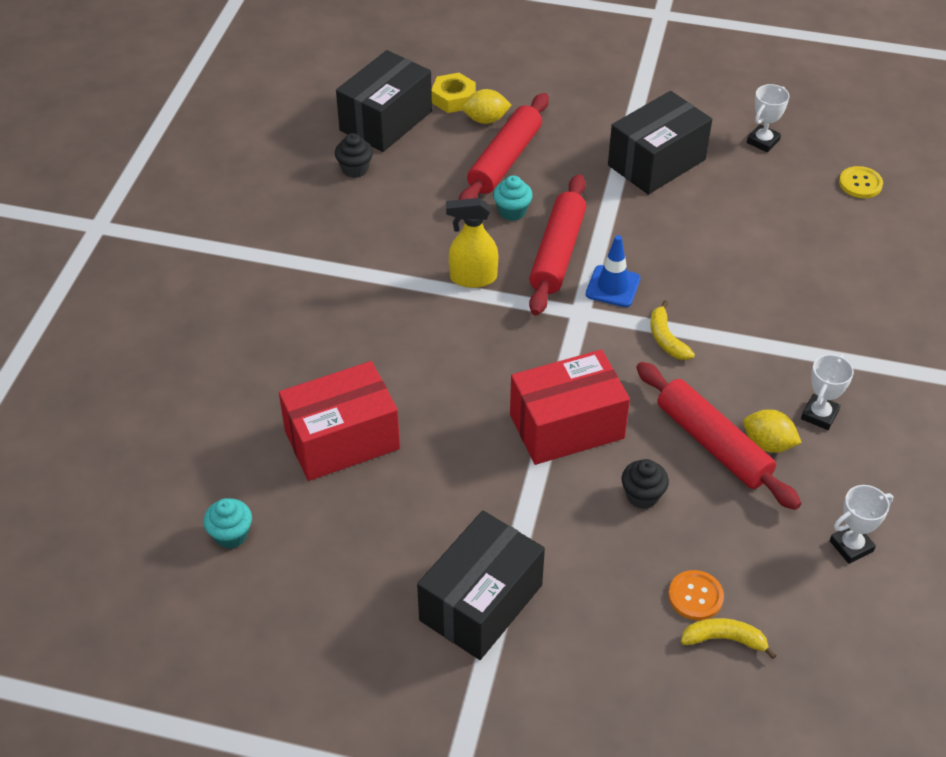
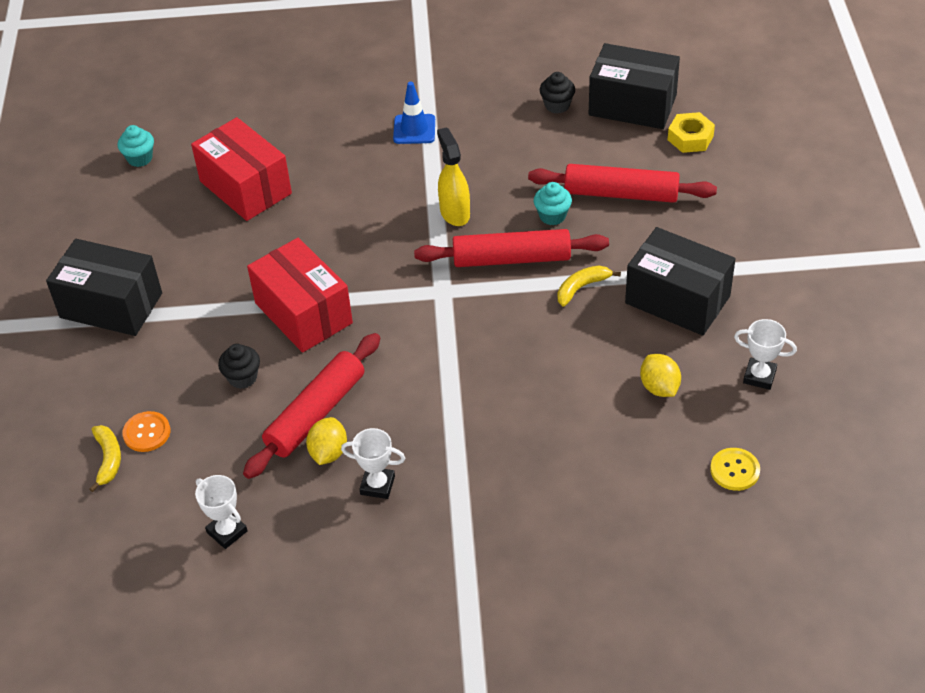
camera: 75 degrees right, 0 degrees up
(486, 120) = (672, 167): yellow lemon -> yellow lemon (659, 387)
(613, 286) = (484, 305): blue traffic cone -> blue traffic cone (414, 129)
(666, 339) = (432, 356): yellow banana -> yellow banana (581, 288)

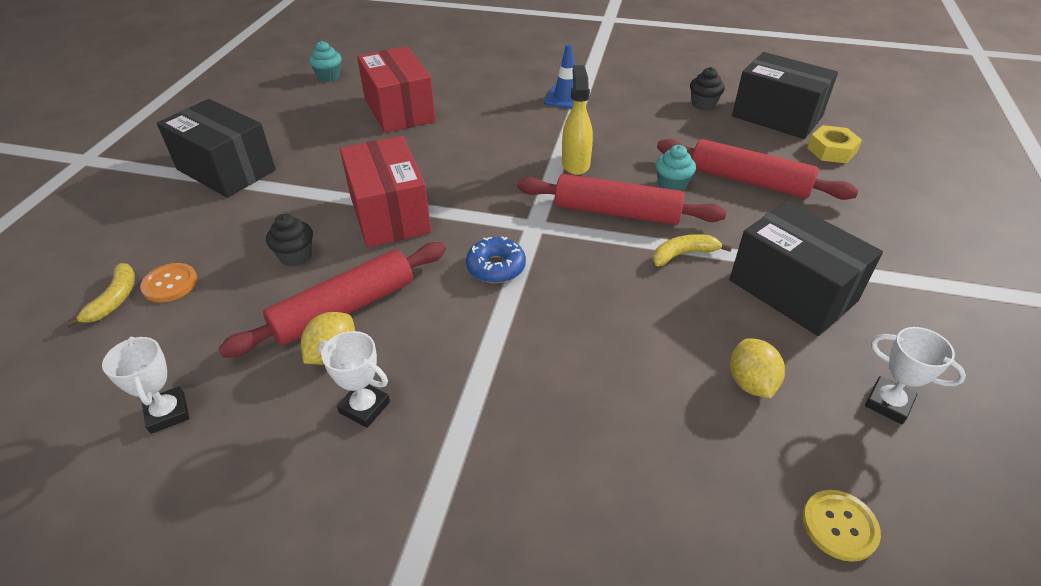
camera: 15 degrees right, 5 degrees down
(426, 342) = (496, 267): none -> blue donut

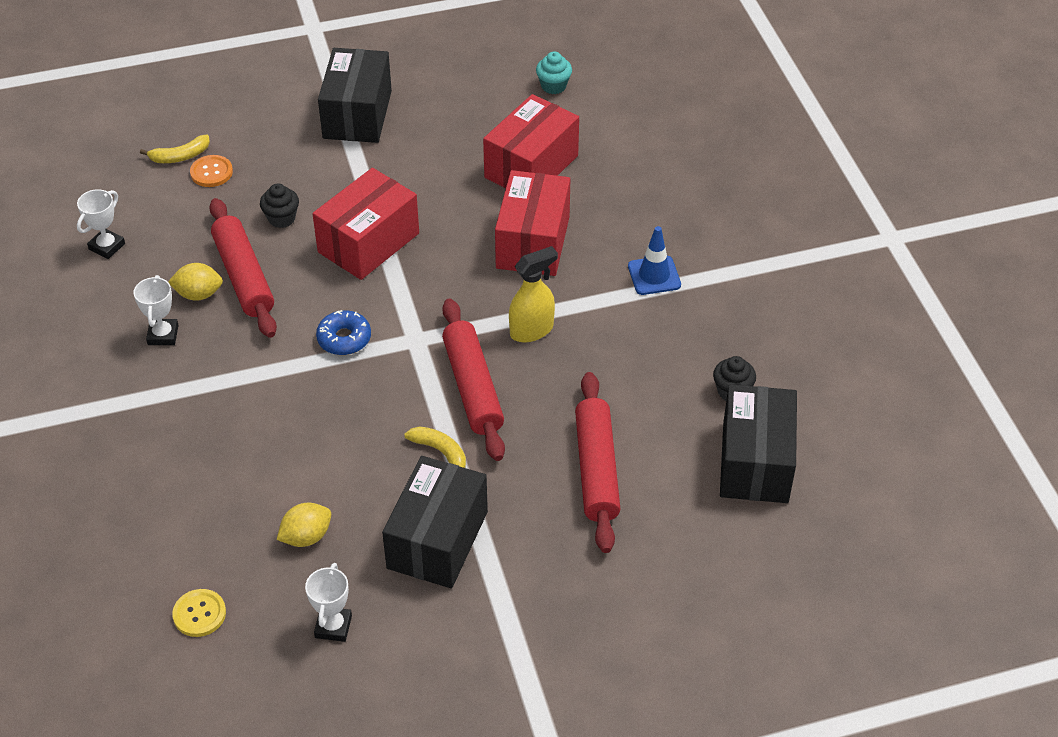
camera: 60 degrees right, 5 degrees up
(344, 309) = (244, 276): red rolling pin -> red rolling pin turned 45 degrees clockwise
(480, 134) = (533, 242): none -> red box
(672, 185) = (546, 412): turquoise cupcake -> none
(831, 150) = (712, 525): yellow nut -> none

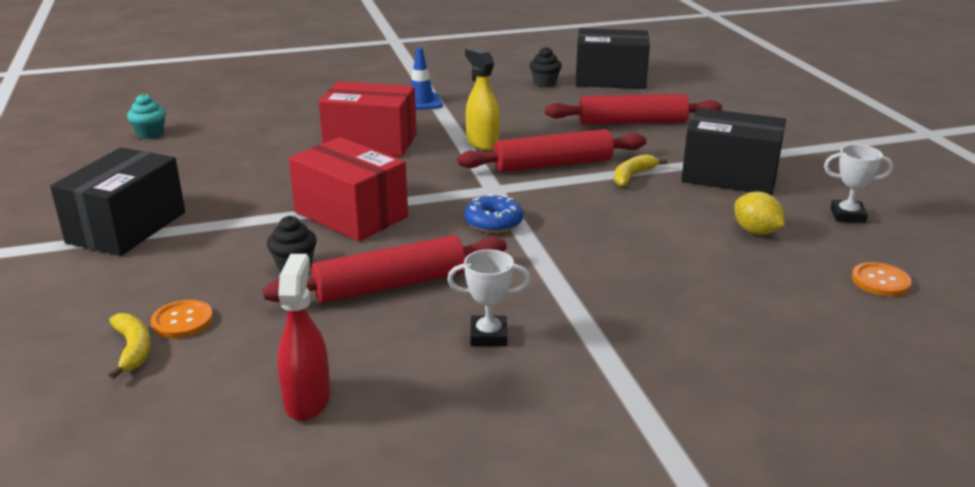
camera: 90 degrees left, 20 degrees down
(107, 246) = (307, 400): white trophy -> red spray bottle
(198, 294) = (417, 314): yellow lemon -> none
(199, 614) = (880, 281): yellow button -> orange button
(357, 114) = (127, 227): black box -> black box turned 75 degrees counterclockwise
(531, 166) = (265, 143): red box -> none

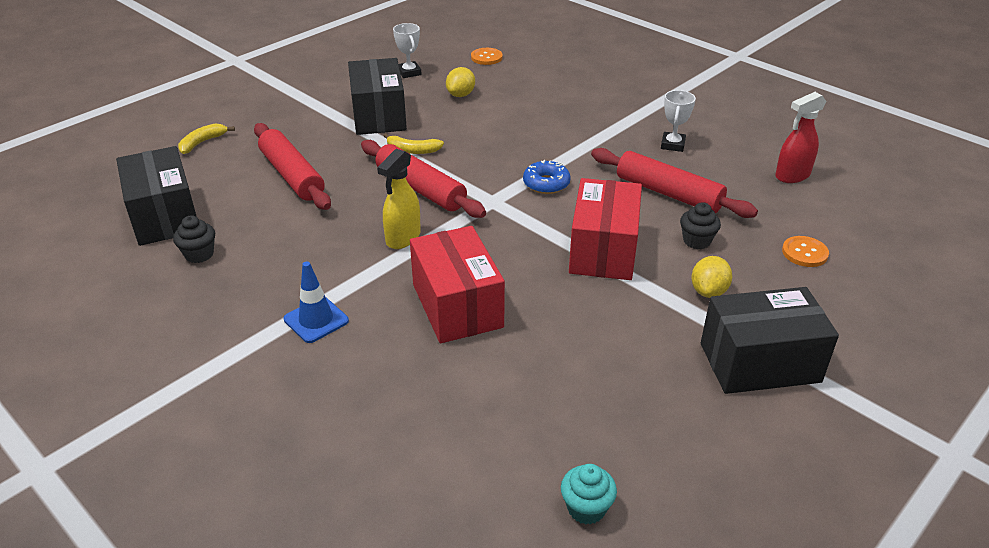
camera: 120 degrees left, 10 degrees up
(133, 349) = (849, 255): yellow banana -> yellow banana (202, 143)
(226, 241) = (708, 291): none -> yellow lemon
(488, 335) = (672, 145): white trophy -> white trophy turned 45 degrees clockwise

